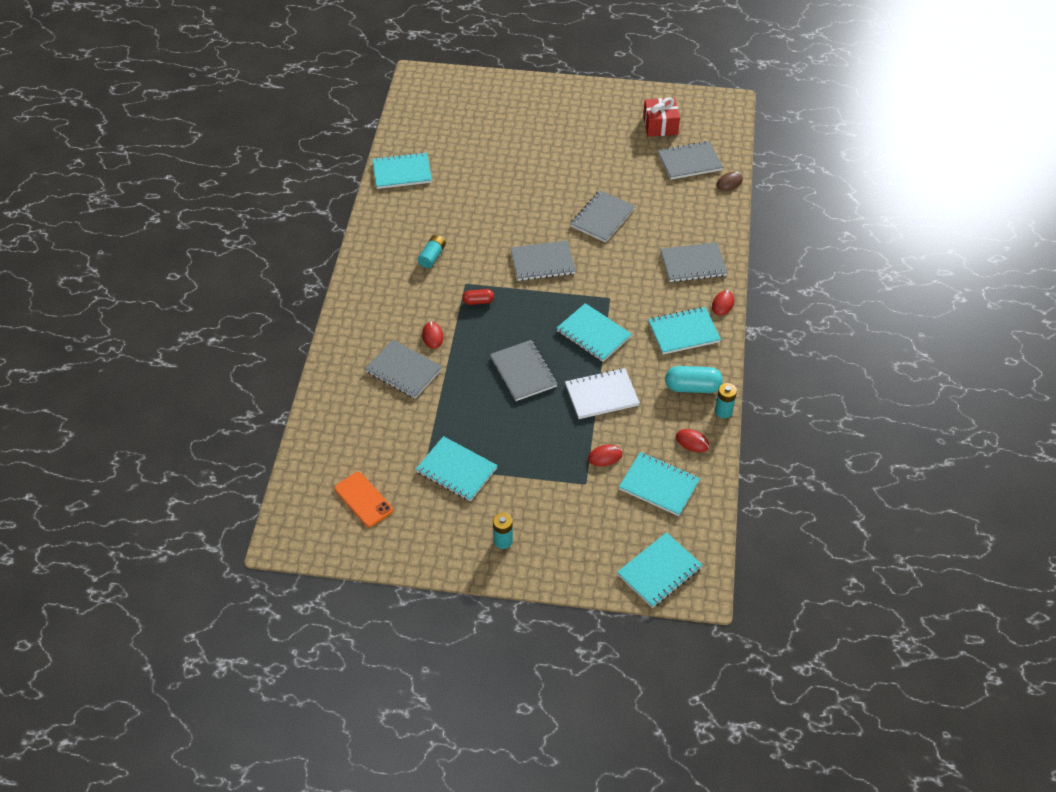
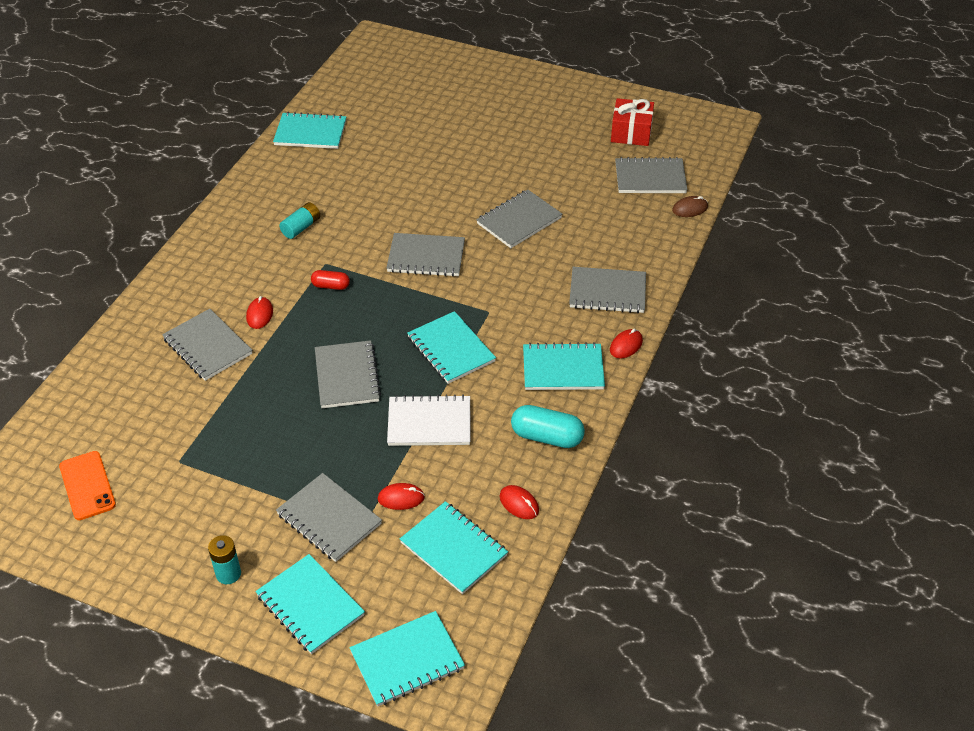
camera: 15 degrees right, 5 degrees down
(456, 470) = (213, 475): turquoise notebook -> turquoise notebook (310, 605)
(559, 484) = (329, 519): none -> grey notebook
(723, 411) = (574, 474): turquoise battery -> none

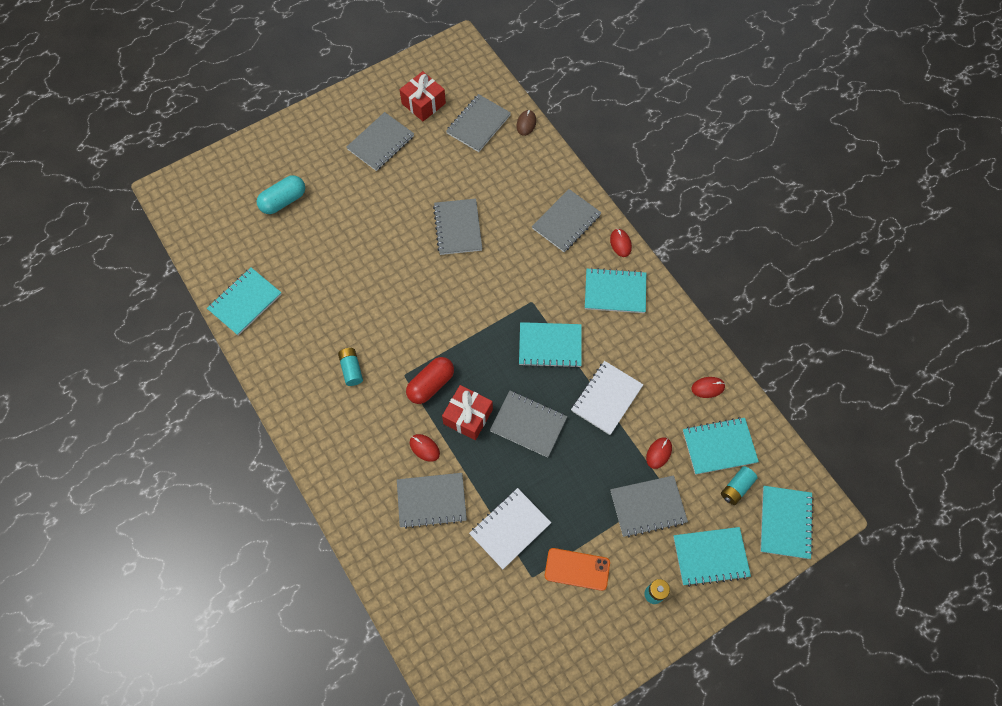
camera: 55 degrees left, 20 degrees up
(87, 486) = (513, 651): orange phone -> orange phone (577, 569)
(220, 418) = (510, 529): none -> white notebook
(318, 328) = (468, 416): none -> red gift
(331, 286) = (431, 384): red capsule -> red capsule, size x1.70
(415, 590) = (736, 488): none -> turquoise battery
(426, 257) = (449, 307): grey notebook -> grey notebook (381, 143)
(547, 437) = (665, 338): turquoise capsule -> turquoise capsule (283, 201)
(563, 369) = (615, 292): turquoise notebook -> turquoise notebook turned 60 degrees clockwise

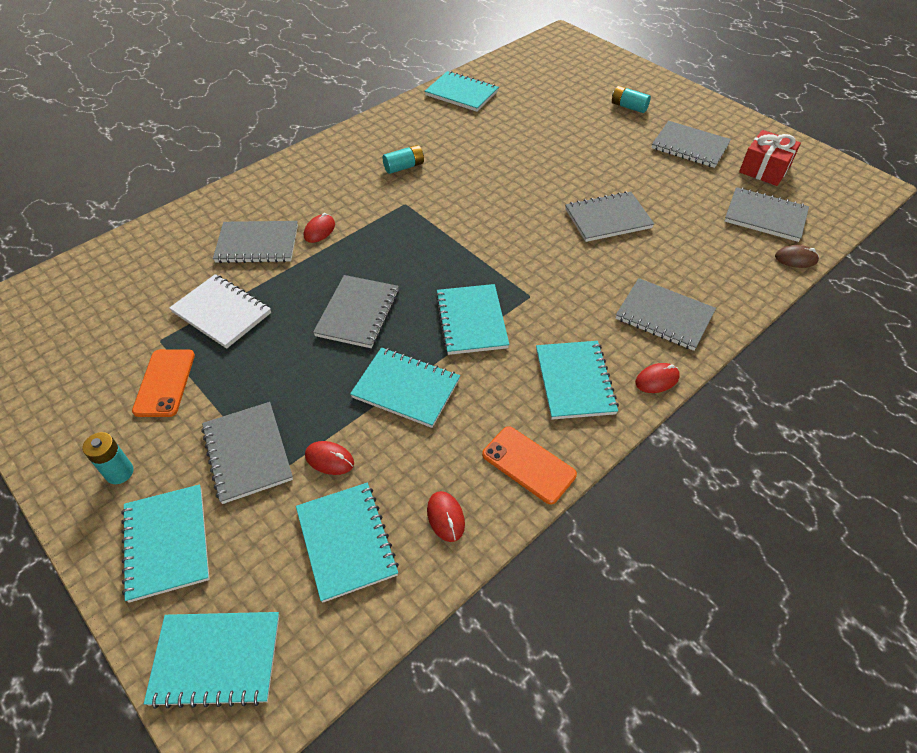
camera: 80 degrees right, 15 degrees down
(283, 201) = (583, 97): turquoise capsule -> none
(431, 384) = (397, 225): red capsule -> none
(431, 501) = (257, 244): grey notebook -> grey notebook turned 75 degrees counterclockwise
(468, 416) = (361, 259): red gift -> none
(606, 398) = (406, 389): white notebook -> turquoise notebook
(676, 334) = (528, 464): none -> orange phone
(736, 488) = (278, 574): turquoise battery -> turquoise battery (629, 107)

